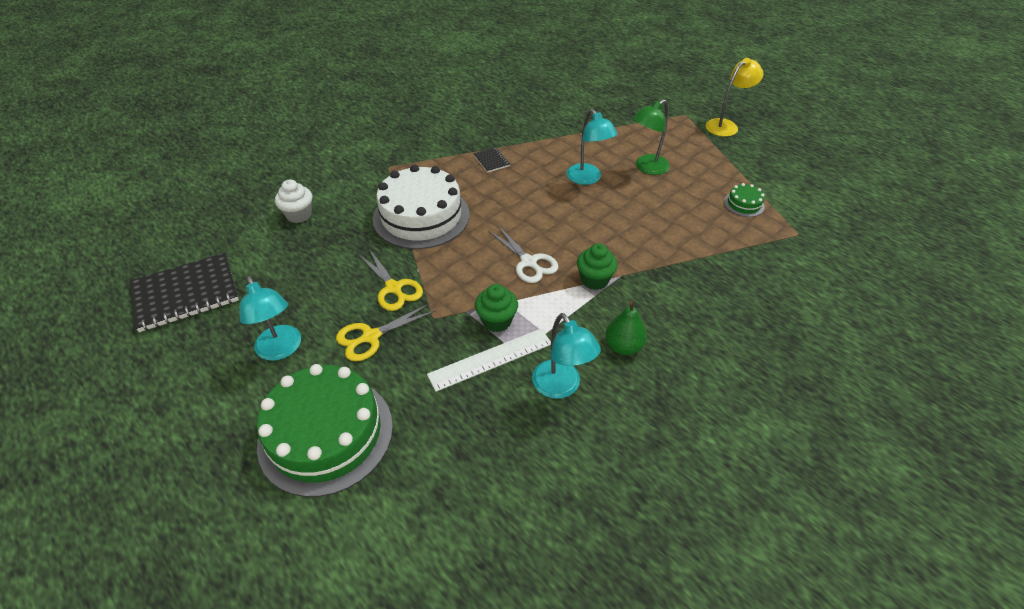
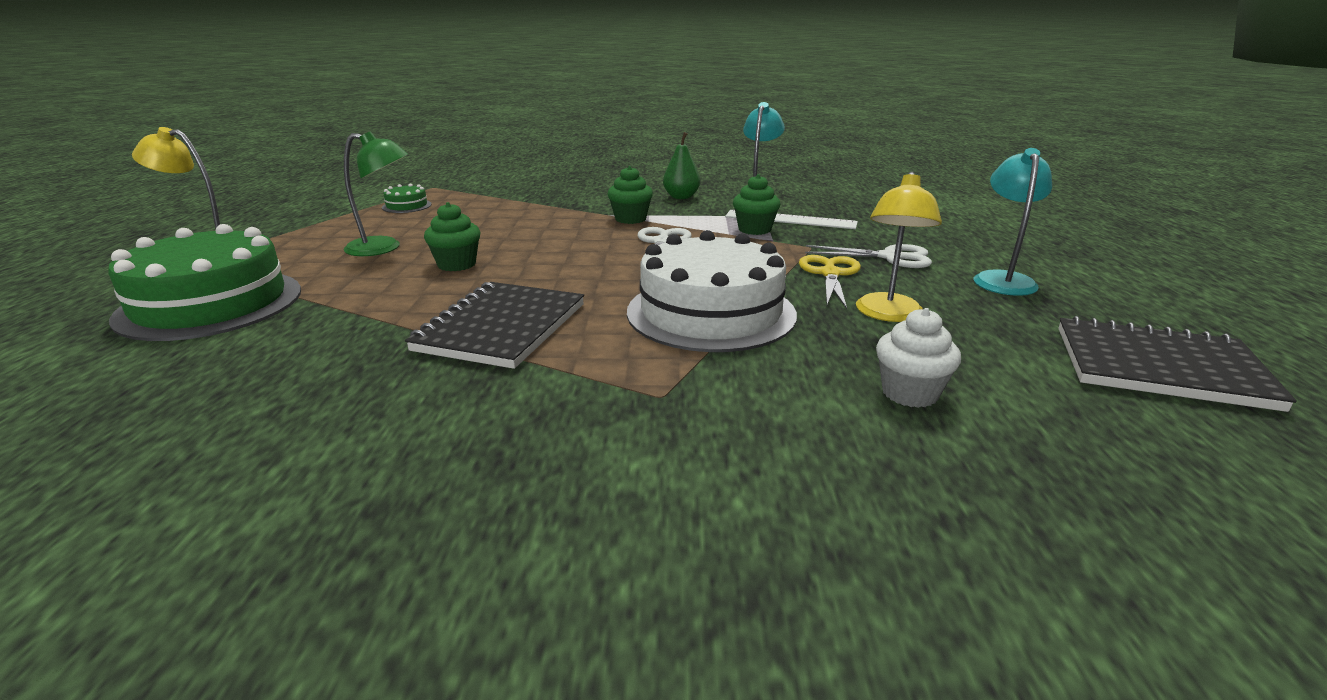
camera: 135 degrees left, 20 degrees down
(326, 434) = (973, 234): green cake -> green cake (210, 304)
(335, 264) = (888, 315): none -> yellow lamp
(371, 337) = (889, 257): yellow scissors -> white scissors
(491, 161) = (501, 327): black notebook -> black notebook, size x2.25
(587, 179) = (456, 264): turquoise lamp -> green cupcake

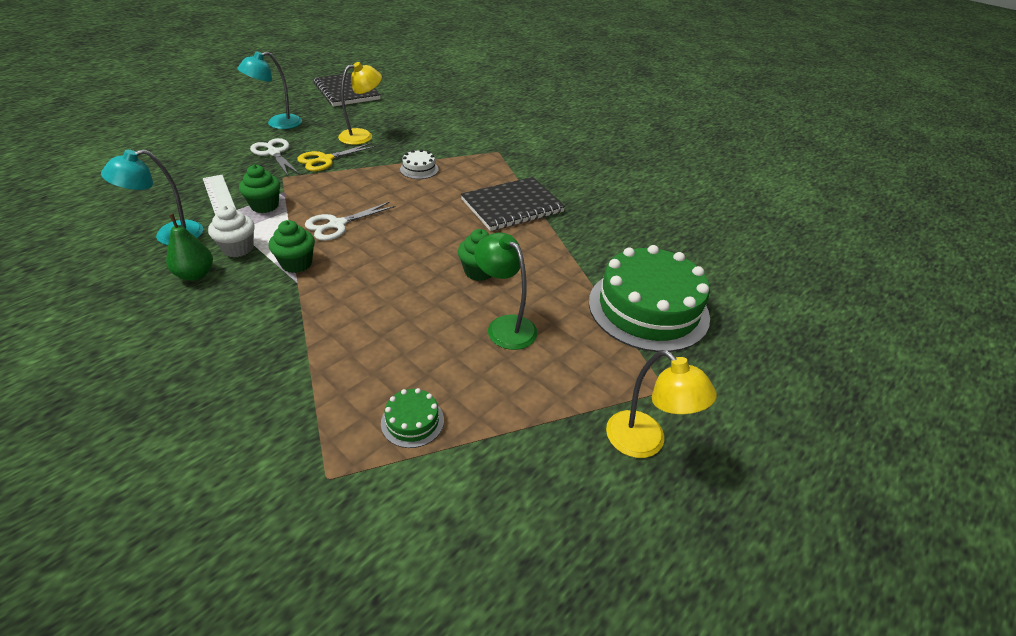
camera: 140 degrees left, 15 degrees up
(711, 312) = (419, 169): white cake -> white cake, size x0.42
(910, 393) = (428, 119): white cupcake -> white cupcake (238, 248)

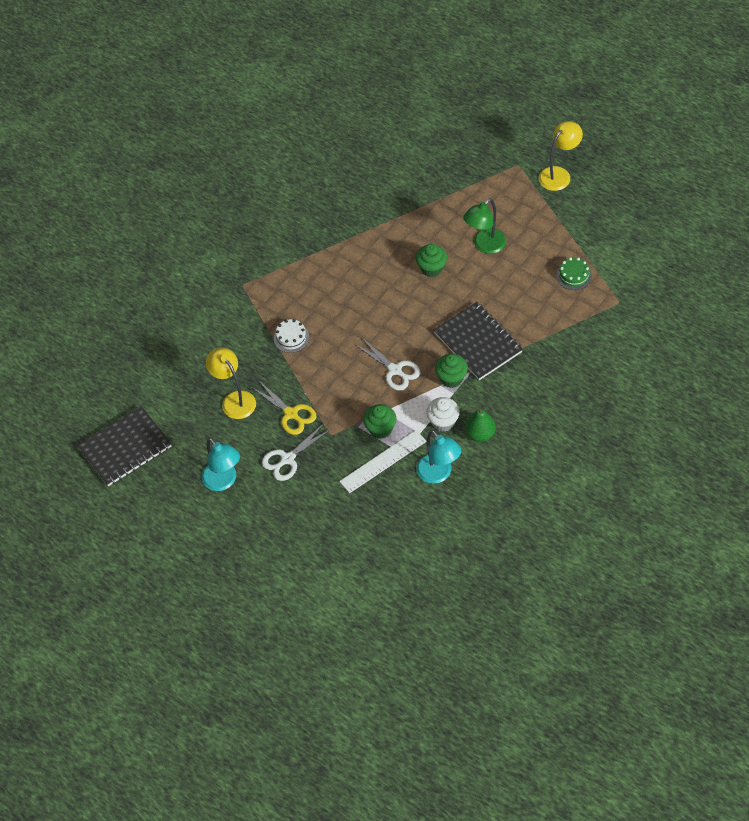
camera: 90 degrees left, 15 degrees up
(512, 206) = (337, 261): black notebook -> black notebook (478, 342)
(648, 309) = (447, 172): green cake -> none

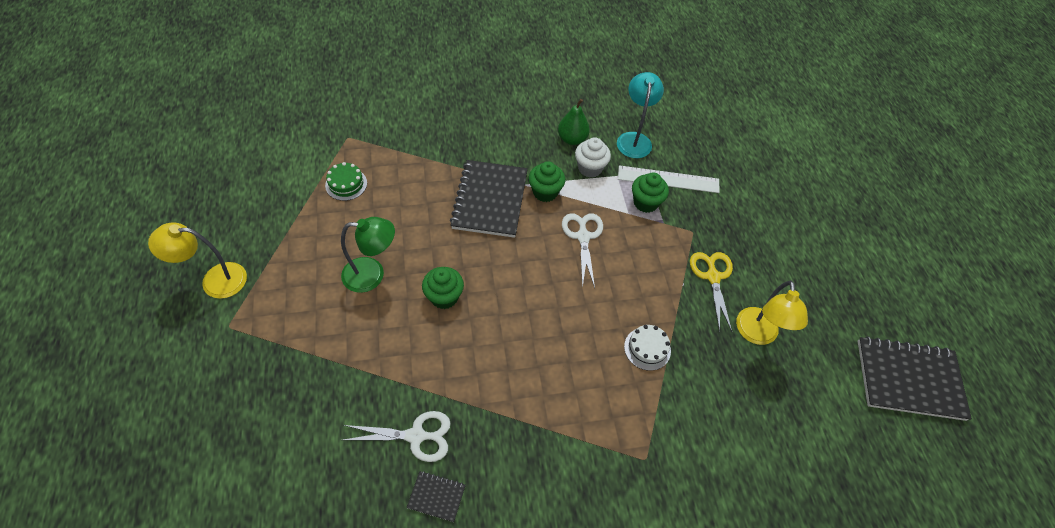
camera: 145 degrees left, 0 degrees up
(224, 481) = (824, 270): turquoise lamp -> none
(288, 459) = (748, 242): white scissors -> white scissors (416, 436)
(326, 192) = (436, 496): none -> black notebook

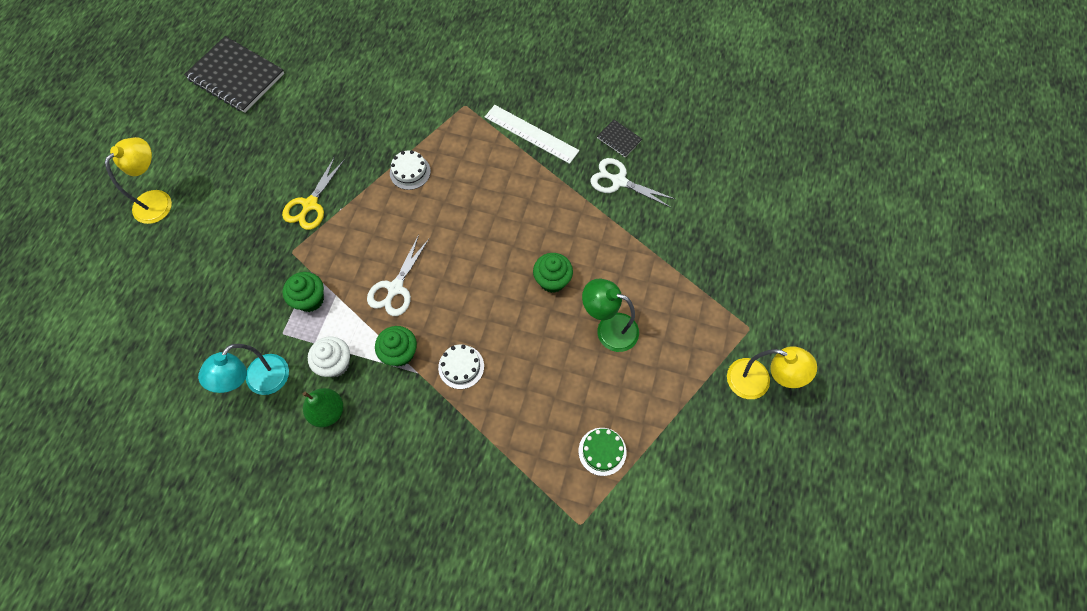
camera: 150 degrees left, 10 degrees up
(490, 200) = (461, 367): black notebook -> white cake
(668, 179) = (267, 316): white ruler -> white ruler (531, 134)
(757, 334) = (316, 147): yellow lamp -> yellow lamp (159, 200)

